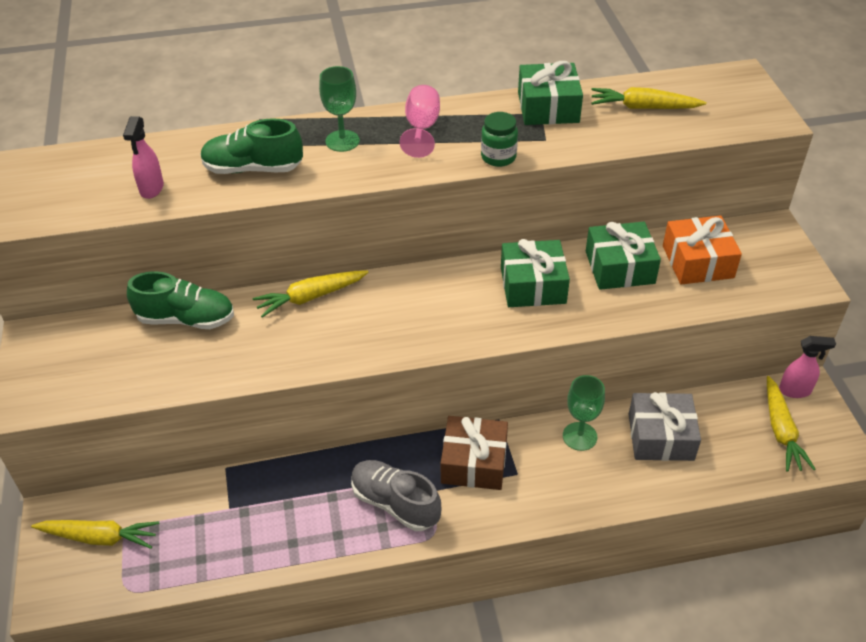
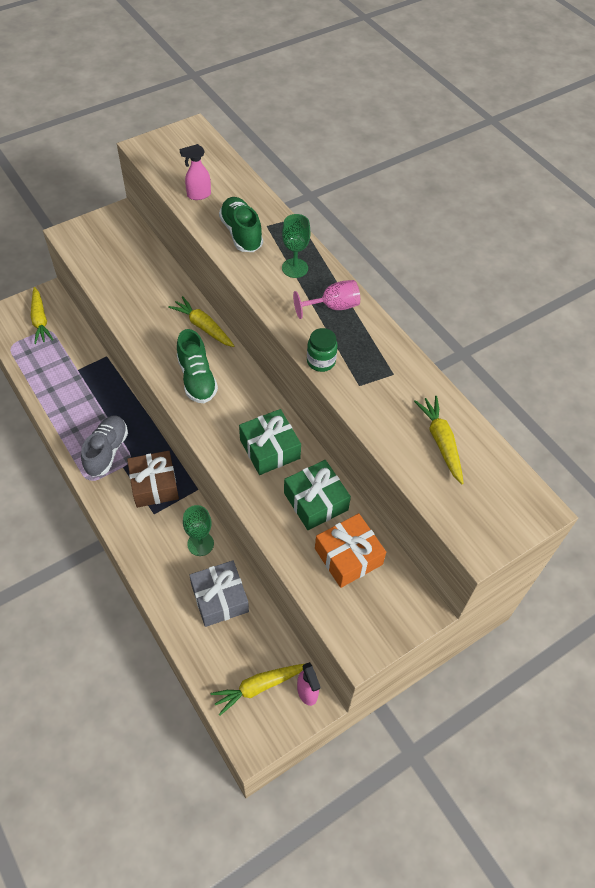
camera: 65 degrees right, 10 degrees up
(186, 319) = (159, 274): green shoe -> green shoe (197, 379)
(548, 107) = (403, 376): green gift -> none

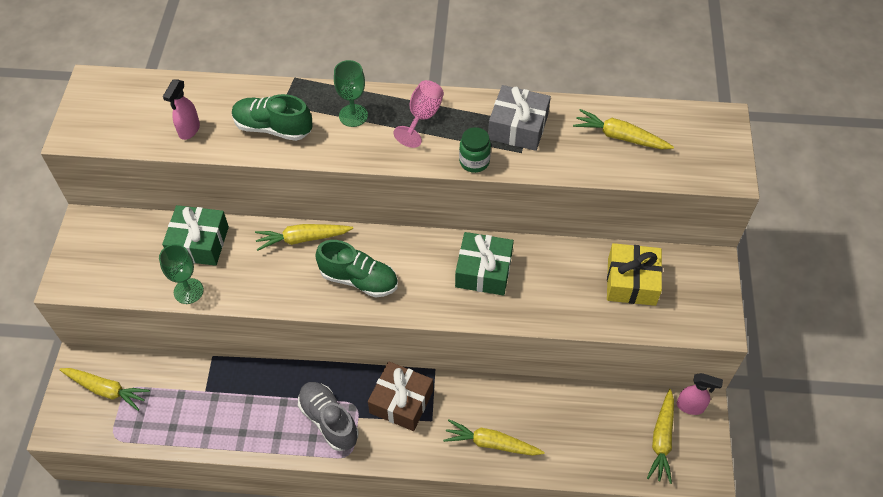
camera: 50 degrees left, 0 degrees up
(164, 564) = (491, 443): none -> yellow carrot
(200, 544) = (493, 401): green goblet -> green goblet (188, 291)
(220, 598) = (559, 419): grey gift -> grey gift (518, 127)
(316, 501) = (562, 271): green gift -> green gift (199, 243)
(348, 556) = (631, 282): orange gift -> yellow gift

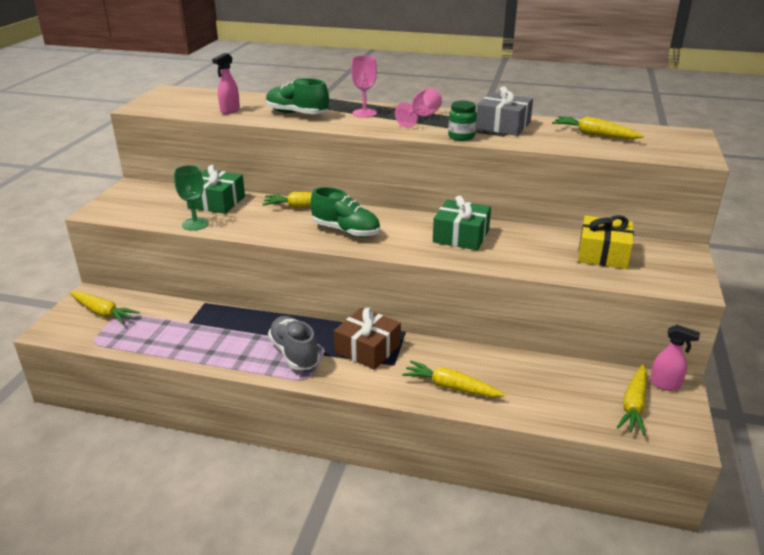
camera: 10 degrees right, 25 degrees down
(353, 115) = (364, 113): green goblet -> pink goblet

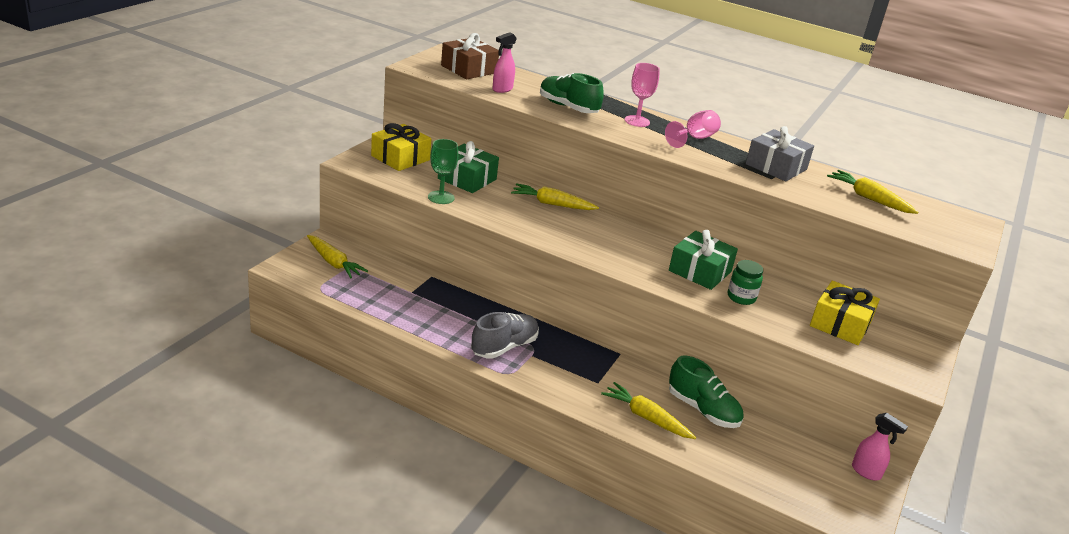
camera: 10 degrees right, 0 degrees up
(146, 197) = (400, 158): none -> yellow gift
(294, 353) = (504, 347): grey shoe -> grey shoe turned 60 degrees clockwise
(346, 231) = (585, 239): green shoe -> green shoe (703, 410)
(367, 349) = (576, 361): brown gift -> brown gift (469, 69)
(461, 137) = (726, 170): green jar -> green jar (741, 297)
(634, 405) = (823, 482): yellow carrot -> none

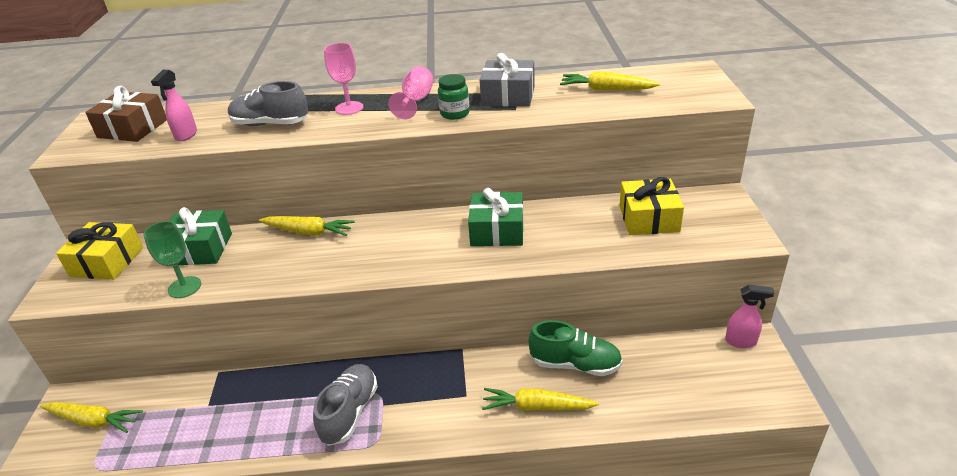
camera: 25 degrees left, 5 degrees up
(552, 204) = (308, 232): yellow carrot -> yellow carrot turned 150 degrees counterclockwise
(568, 107) = (270, 124): green shoe -> grey shoe
(741, 297) = (553, 238): green jar -> green jar (455, 114)

